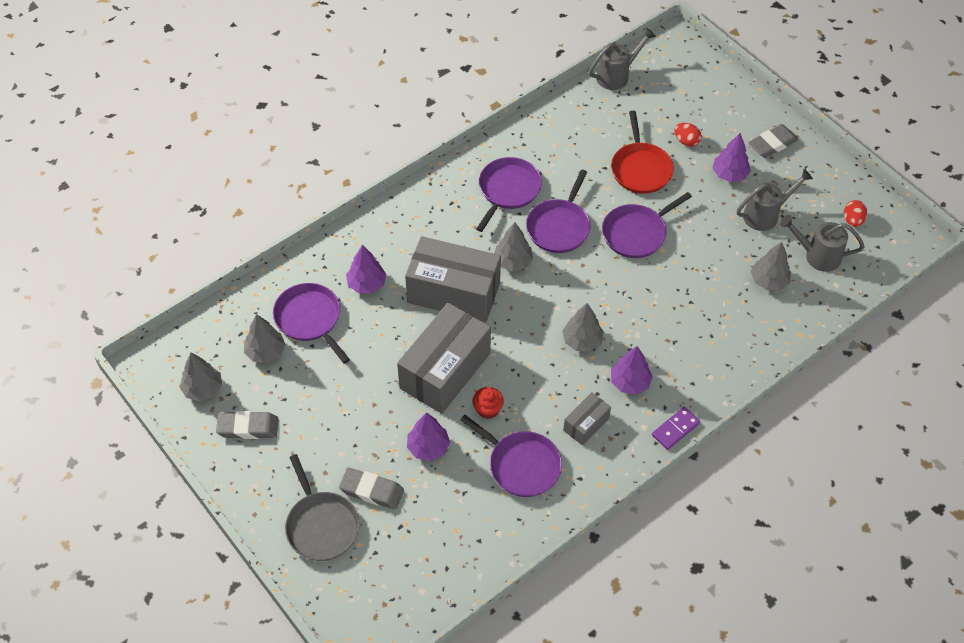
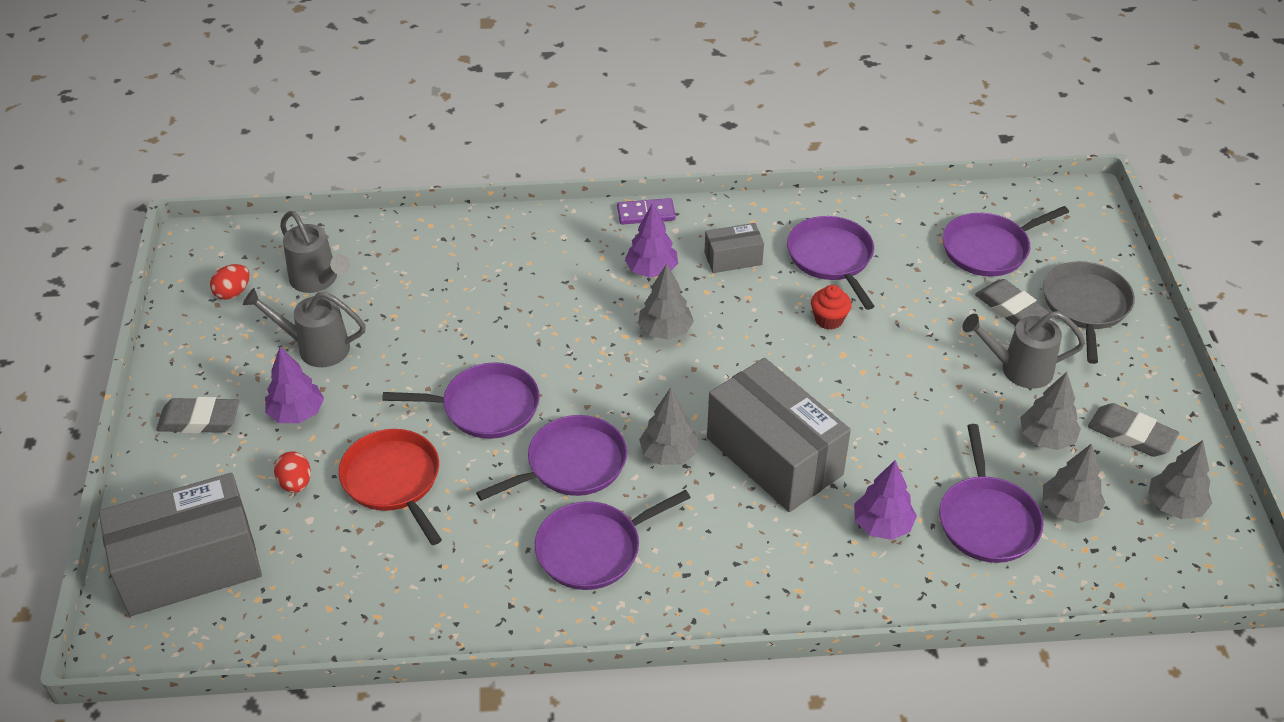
camera: 145 degrees left, 10 degrees down
(416, 542) = (989, 249): none -> purple pan
(428, 447) = (922, 317): purple tree -> none
(445, 370) = (849, 379): grey box -> grey box (189, 566)
(617, 75) = (270, 637): grey watering can -> grey watering can (1018, 369)
(640, 169) = (393, 481): red pan -> red pan turned 60 degrees counterclockwise
(769, 281) = (399, 284): grey tree -> grey tree (1046, 438)

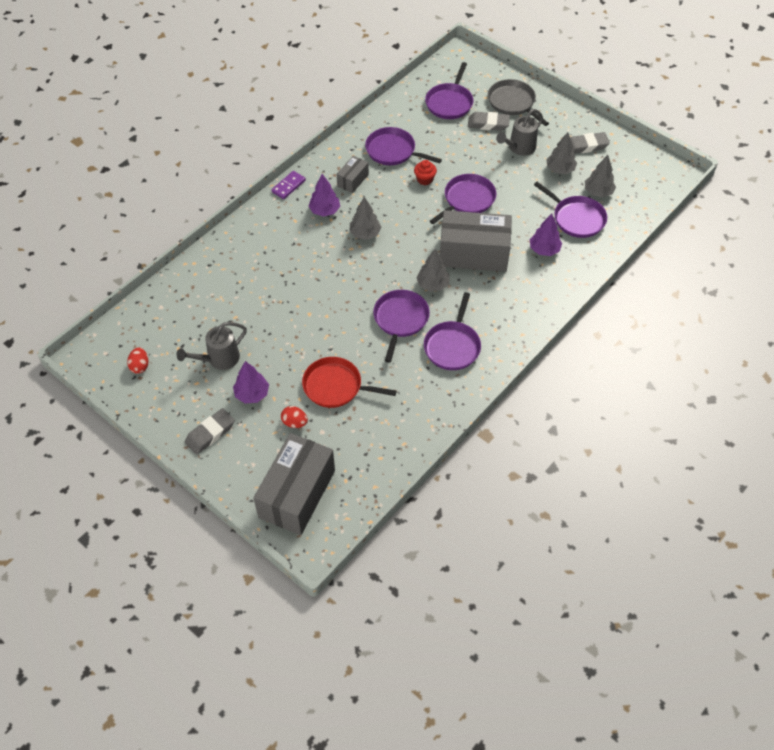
camera: 45 degrees left, 10 degrees up
(317, 280) = (175, 329): grey watering can -> none
(485, 407) = (332, 325): purple pan -> purple pan (467, 199)
(1175, 506) = (629, 163): grey tree -> none

